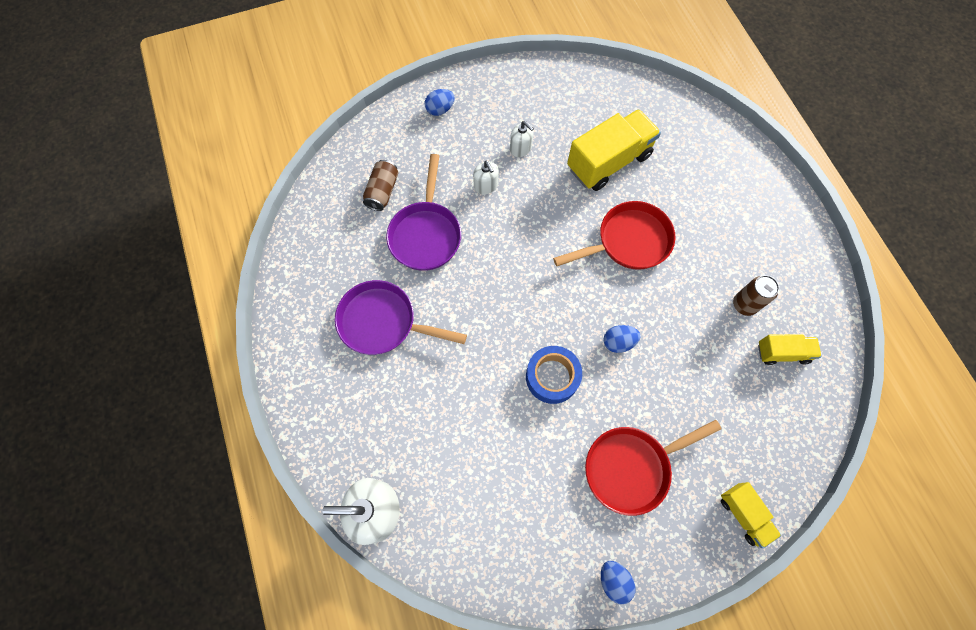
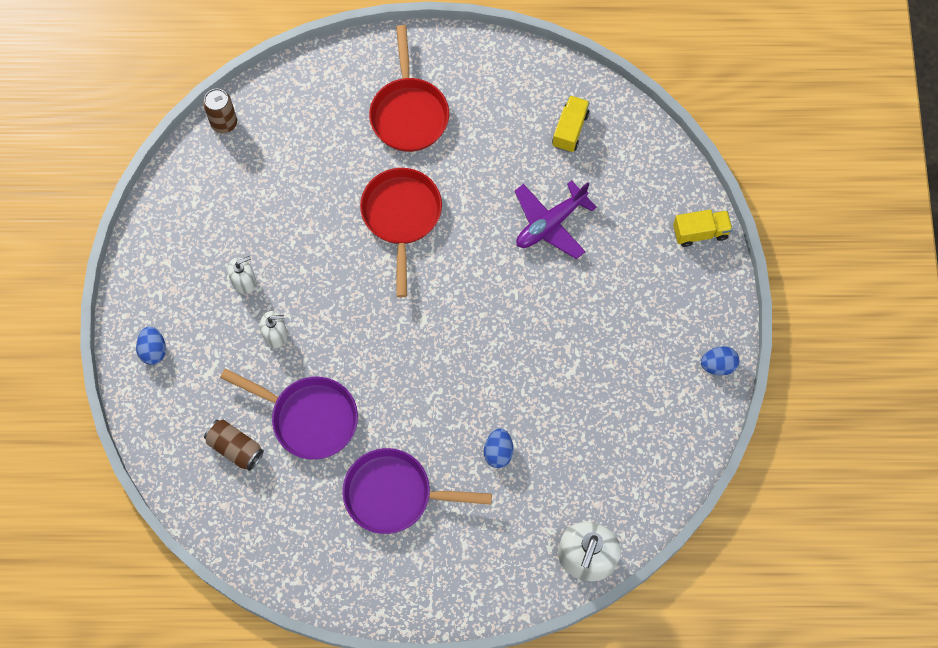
camera: 70 degrees left, 0 degrees up
(383, 322) = (394, 494): purple pan -> purple pan turned 60 degrees clockwise
(552, 377) = (516, 347): blue tape -> none
(608, 162) = (300, 198): yellow truck -> none
(618, 342) = (504, 271): blue egg -> blue egg (498, 452)
(631, 467) = (627, 310): red pan -> red pan (409, 113)
(682, 367) = (550, 224): none -> purple plane
(744, 304) = (510, 140): brown can -> brown can (224, 123)

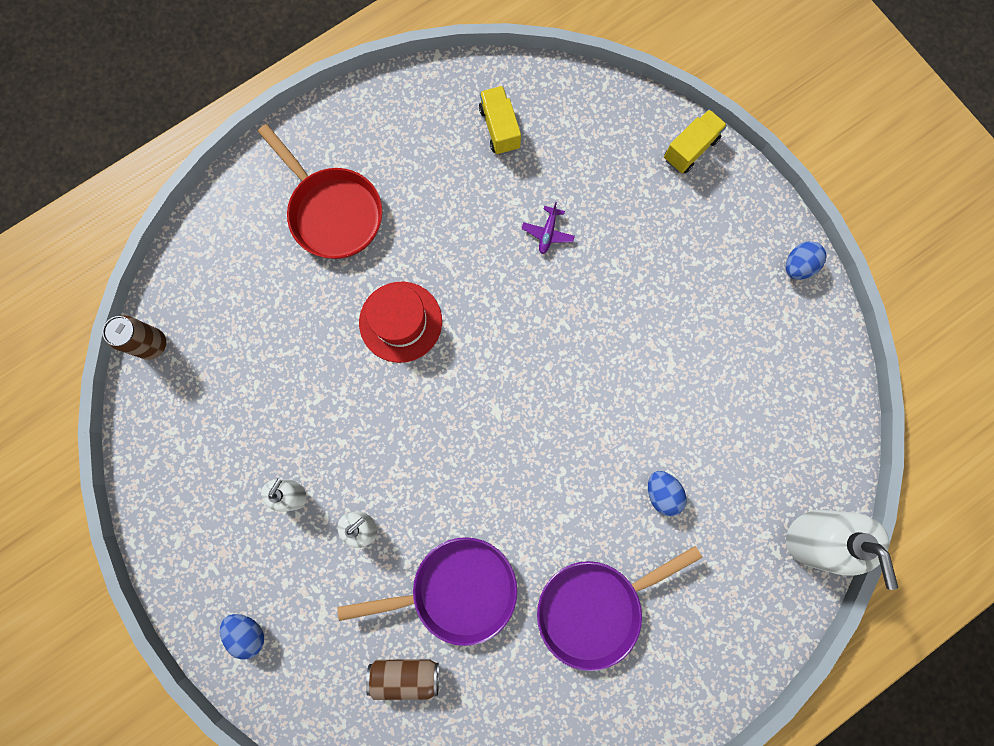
camera: 35 degrees left, 10 degrees up
(401, 217) = (400, 322): red pan -> red hat
(550, 224) = (547, 233): purple plane -> purple plane, size x0.49

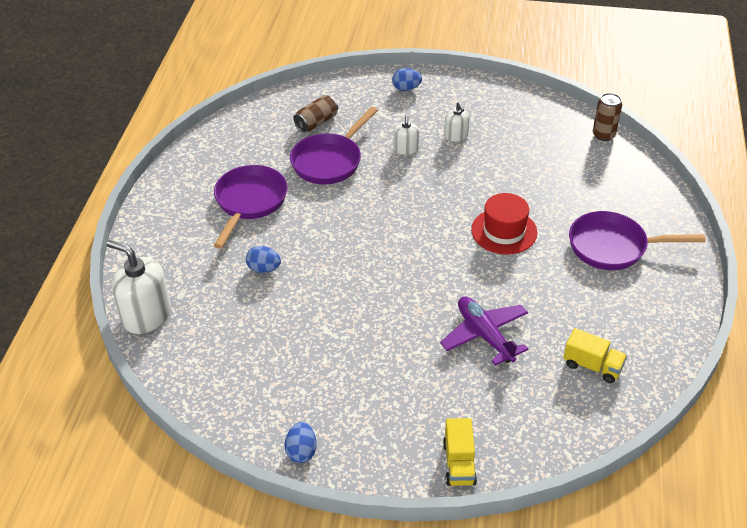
camera: 135 degrees right, 35 degrees down
(333, 212) = (613, 247): red pan -> purple pan
(547, 233) = (484, 335): purple plane -> purple plane, size x2.06

